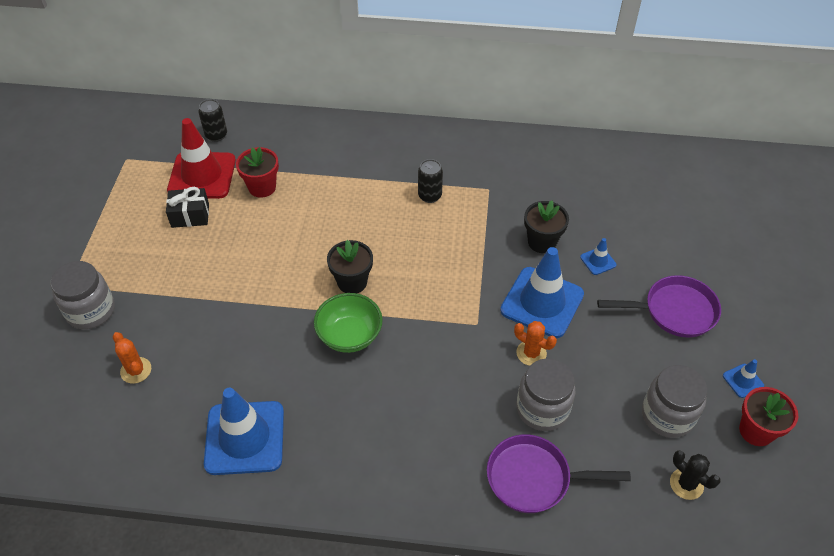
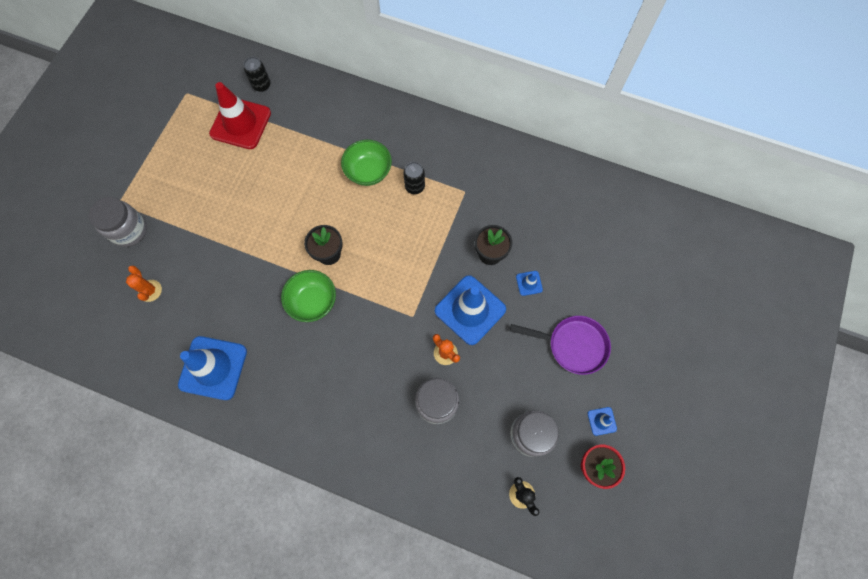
camera: 15 degrees right, 20 degrees up
(190, 215) = (222, 160): black gift -> none
(262, 187) = (284, 146): red flower pot -> none
(370, 192) = (368, 171): none -> green bowl
(534, 478) = (410, 458): purple pan -> none

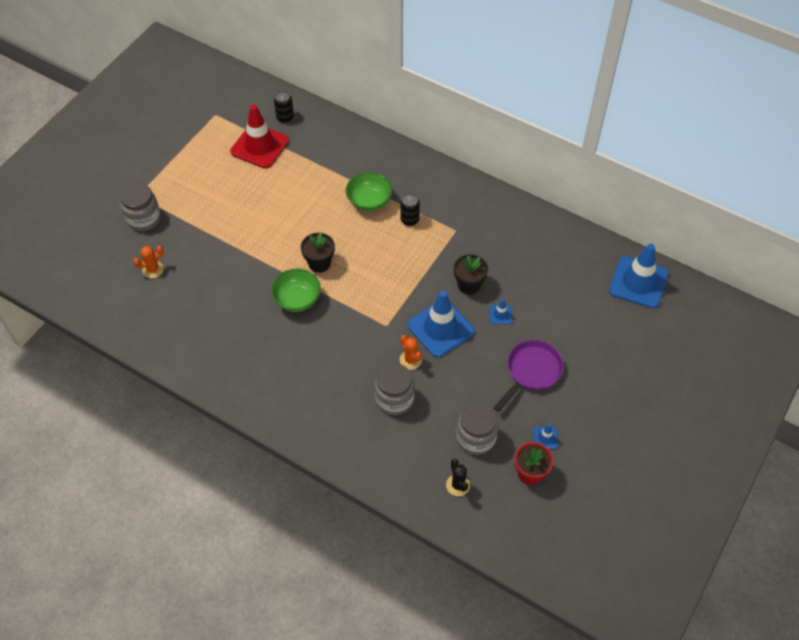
camera: 10 degrees right, 15 degrees down
(150, 290) = (153, 269): orange cactus -> orange cactus turned 75 degrees clockwise
(213, 368) = (197, 339): blue traffic cone -> blue traffic cone (638, 282)
(573, 345) = (531, 371): purple pan -> purple pan turned 75 degrees counterclockwise

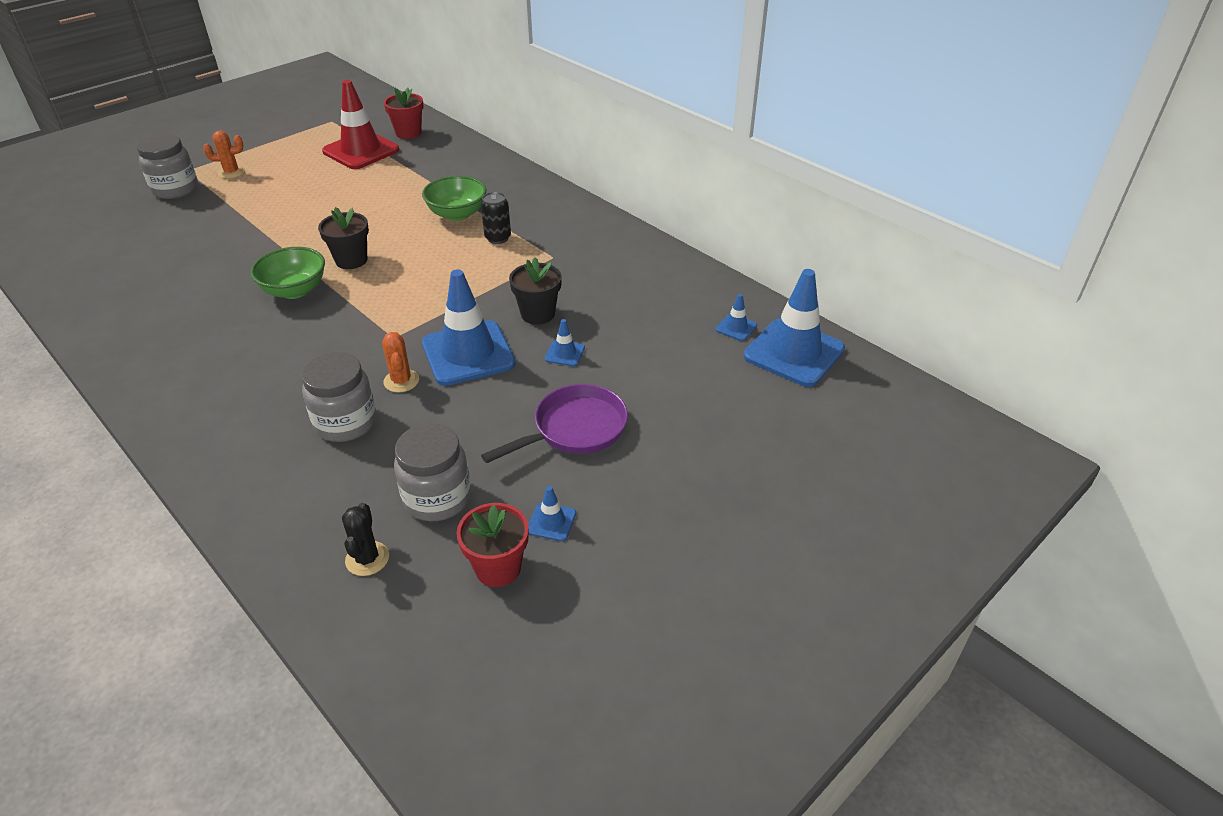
camera: 15 degrees right, 15 degrees down
(153, 269) = (144, 233): orange cactus -> orange cactus (231, 172)
(285, 118) = (408, 133): black can -> red flower pot
(597, 269) = (736, 327): none -> blue traffic cone

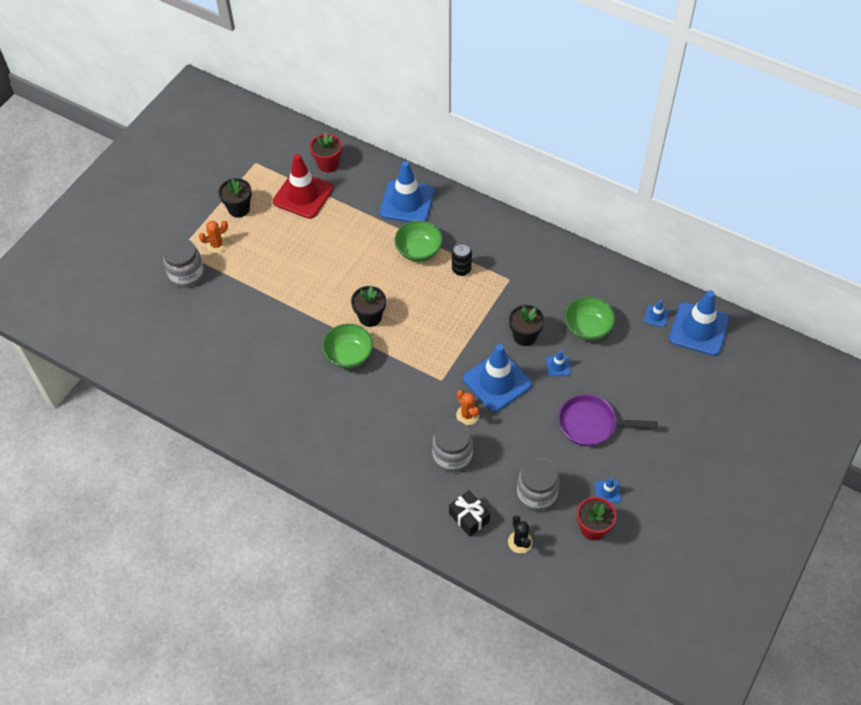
camera: 15 degrees left, 15 degrees up
(282, 150) = (239, 209): none -> black flower pot
(313, 505) = (469, 517): none -> black gift
(474, 173) = (407, 202): none -> blue traffic cone
(575, 429) = (591, 424): purple pan -> purple pan turned 120 degrees counterclockwise
(630, 322) = (587, 328): none -> green bowl

